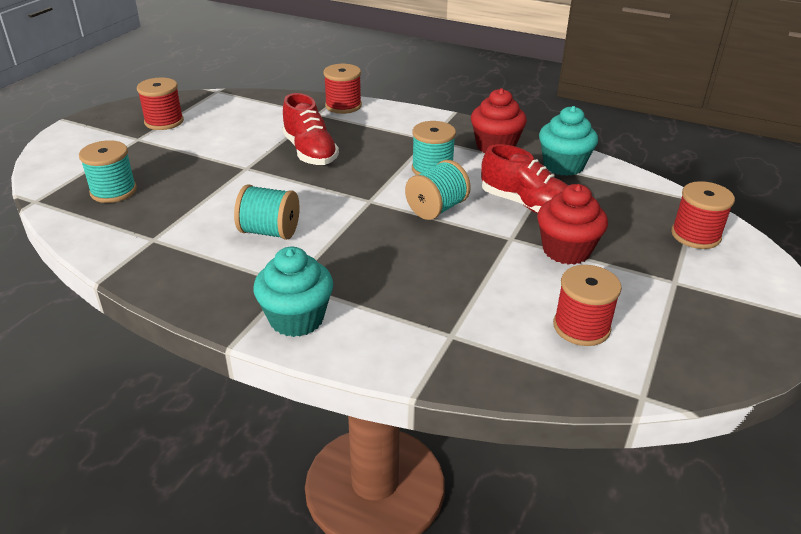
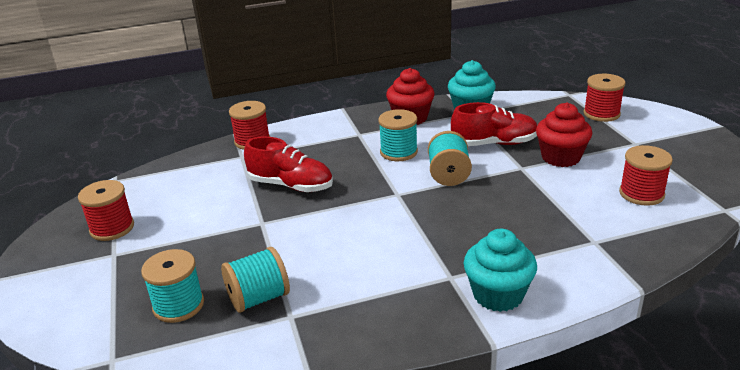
camera: 40 degrees left, 5 degrees down
(270, 232) = (370, 254): turquoise spool -> turquoise spool (258, 298)

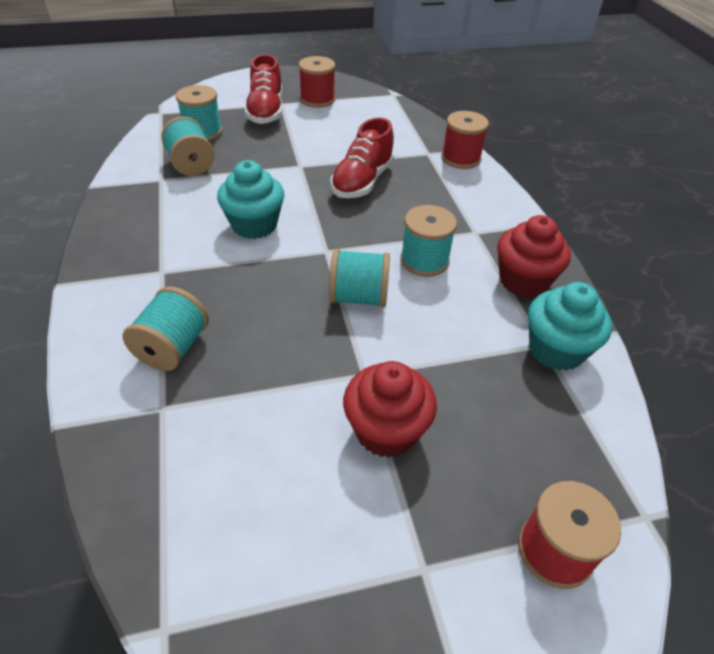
camera: 90 degrees right, 15 degrees up
(494, 144) = (439, 357): red shoe -> red shoe (266, 111)
(498, 295) = (115, 300): turquoise cupcake -> turquoise cupcake (254, 225)
(537, 249) = (173, 348): none -> turquoise spool
(641, 194) = (252, 510): red spool -> none

